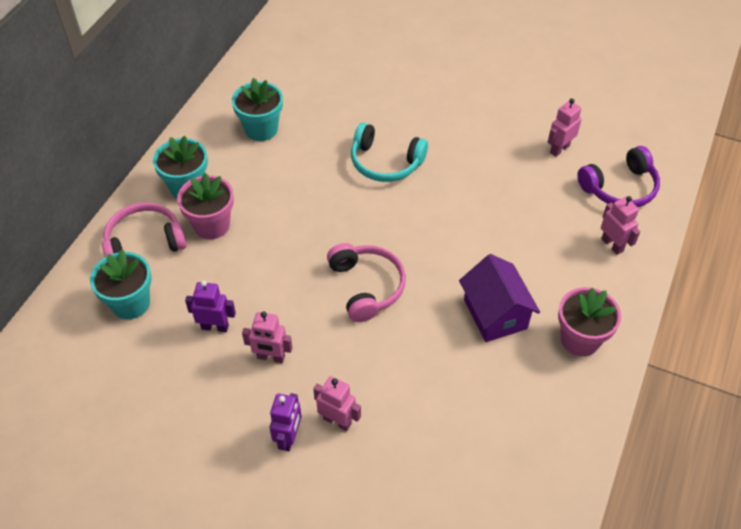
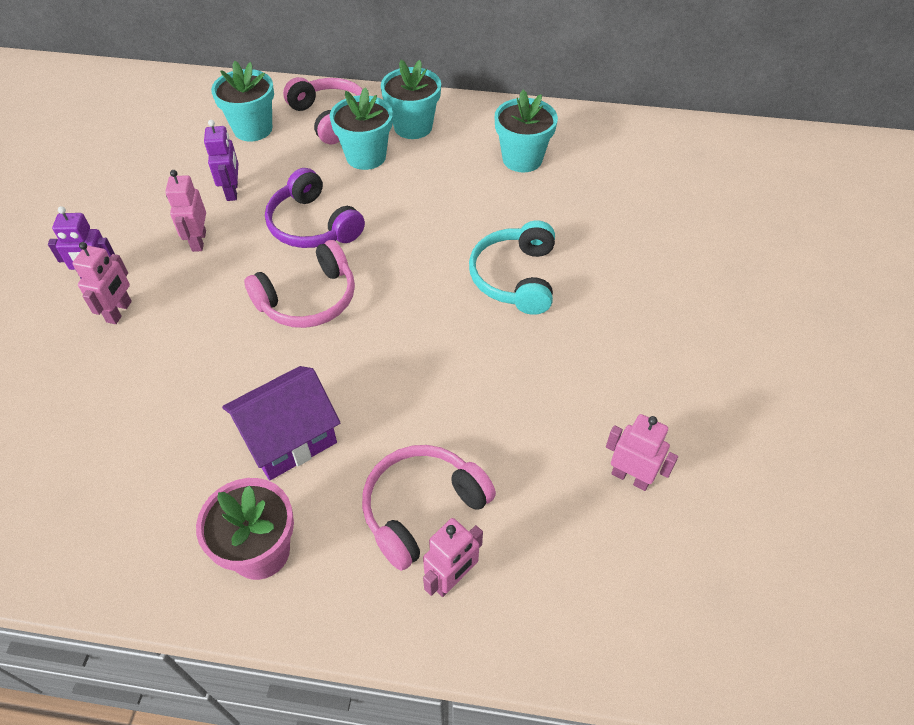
camera: 75 degrees right, 0 degrees up
(212, 225) = (366, 156): pink flower pot -> turquoise flower pot
(563, 250) = (422, 508): none -> pink headphones
(620, 188) = (581, 579): purple headphones -> purple headphones (313, 225)

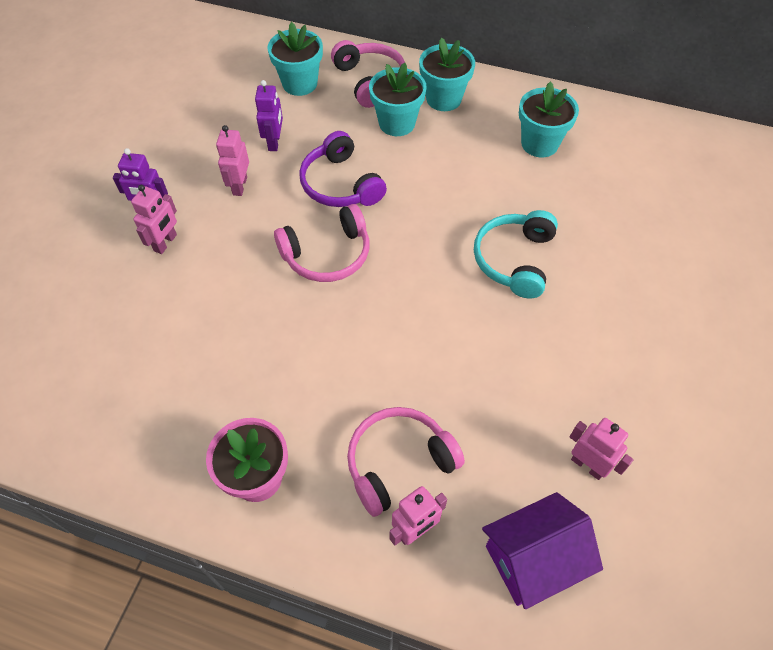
camera: 10 degrees right, 5 degrees up
(289, 438) = (294, 381): purple house -> purple house (533, 559)

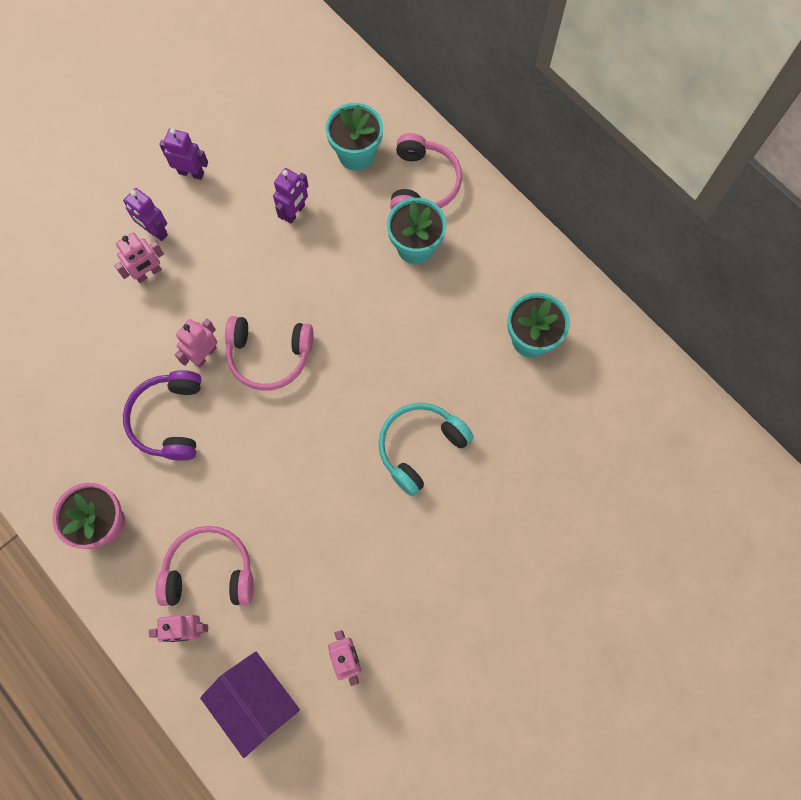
camera: 30 degrees right, 15 degrees up
(158, 153) = (191, 173): none -> purple robot
(239, 186) = (238, 245): pink robot -> pink robot (204, 355)
(340, 184) = (324, 289): purple headphones -> purple headphones (169, 419)
(443, 99) = (477, 240): turquoise flower pot -> none
(533, 559) = (256, 701): purple house -> purple house turned 45 degrees clockwise

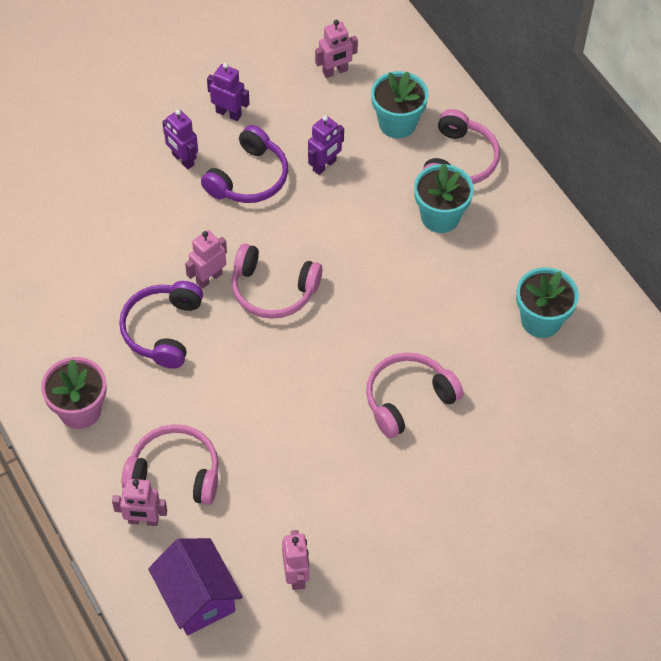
camera: 10 degrees right, 15 degrees down
(148, 273) = (168, 196): pink robot -> pink robot (335, 71)
(224, 239) = (249, 178): none -> purple headphones
(420, 447) = (408, 399): turquoise headphones -> pink headphones

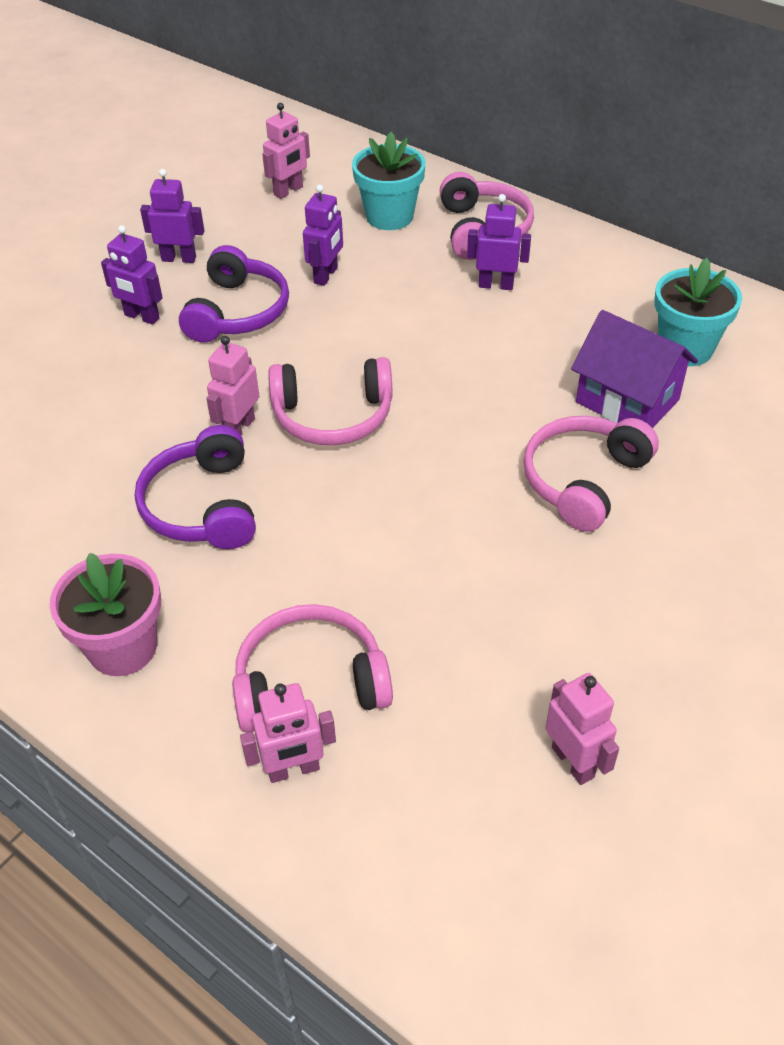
camera: 20 degrees left, 10 degrees down
(197, 597) = (439, 856): purple house -> purple house (627, 401)
(440, 217) = (496, 285): turquoise flower pot -> purple robot

